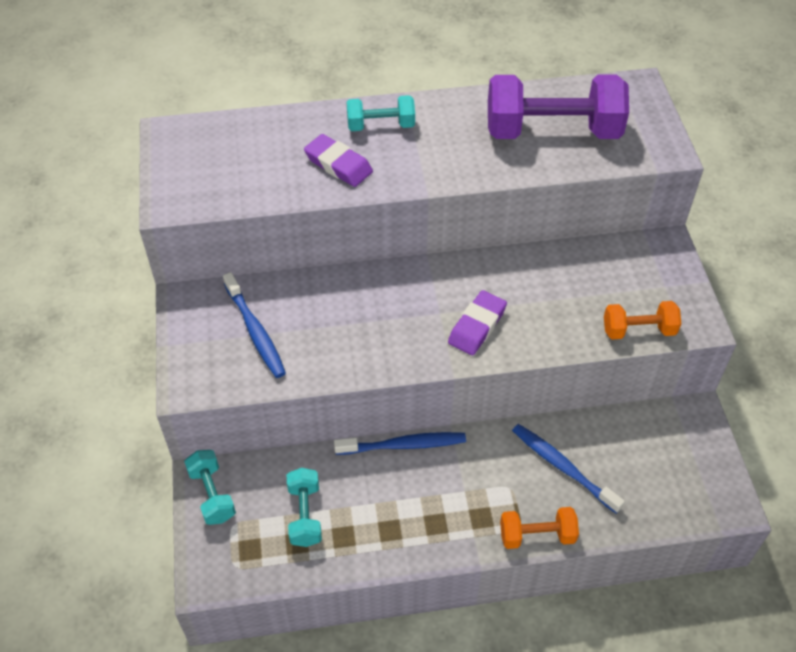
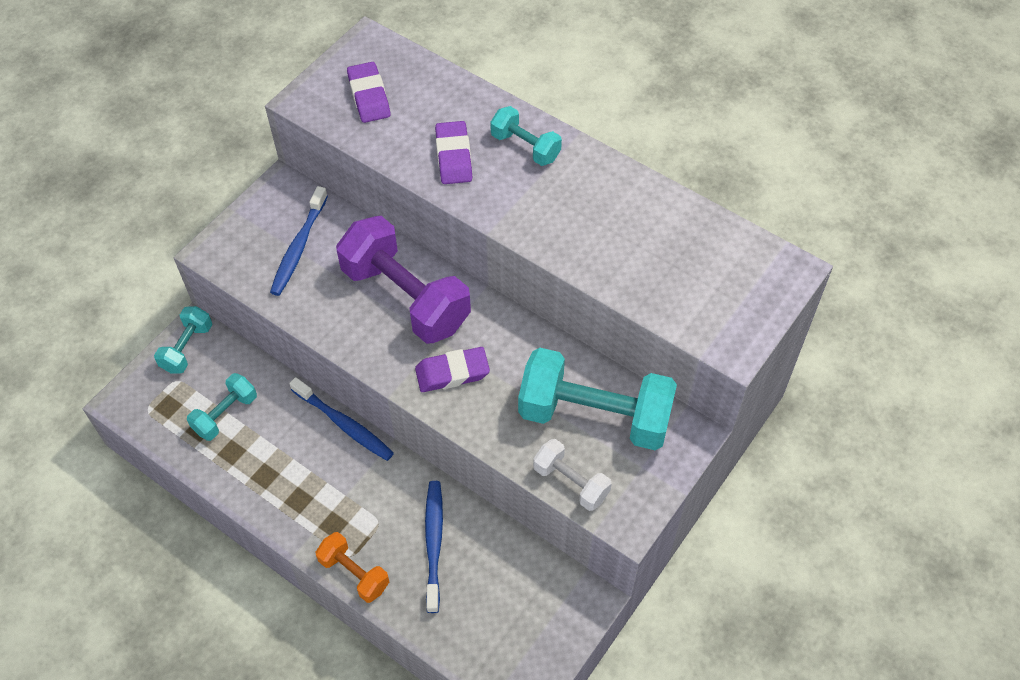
camera: 45 degrees right, 5 degrees up
(219, 168) = (369, 96): none -> purple eraser
(552, 131) = (656, 254): purple dumbbell -> purple dumbbell (406, 297)
(599, 279) = (594, 416): none -> turquoise dumbbell
(638, 330) = (571, 482): orange dumbbell -> white dumbbell

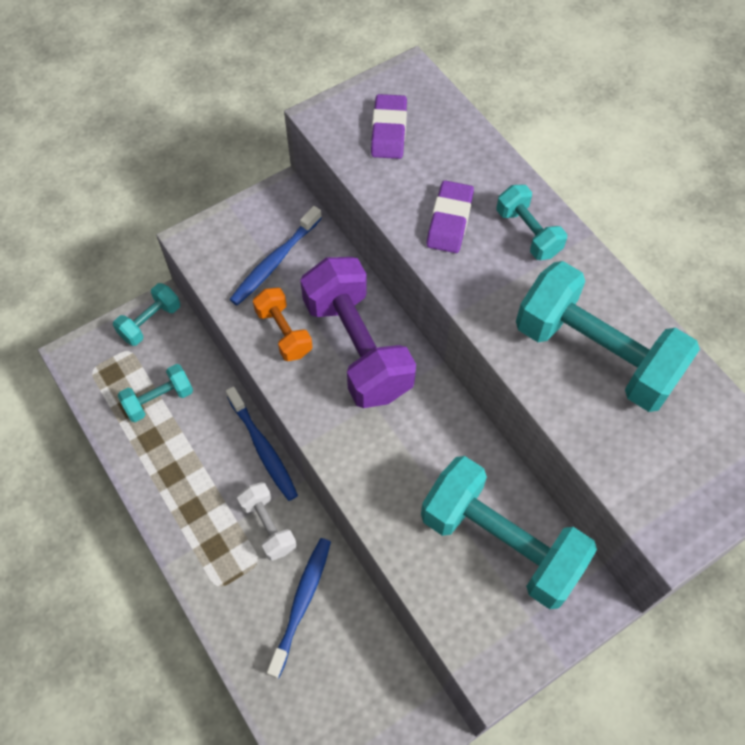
camera: 20 degrees right, 5 degrees up
(354, 573) = (215, 605): orange dumbbell -> orange dumbbell (284, 332)
(452, 373) = (373, 444): purple eraser -> none
(571, 482) = (449, 608): white dumbbell -> white dumbbell (268, 526)
(619, 227) = (595, 354): none -> turquoise dumbbell

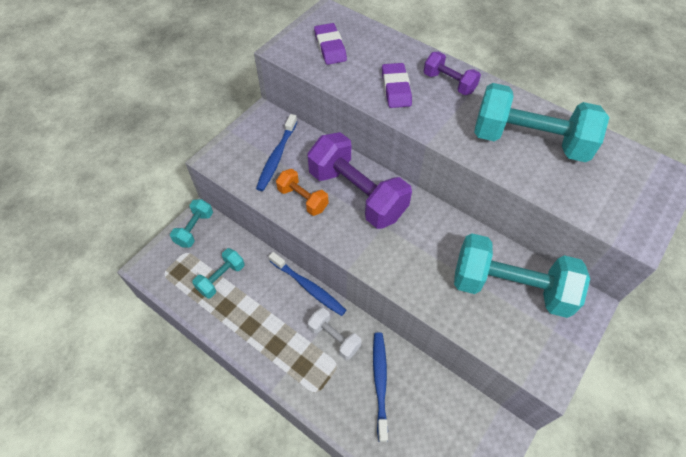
camera: 20 degrees left, 5 degrees down
(528, 233) = (449, 83): turquoise dumbbell -> purple dumbbell

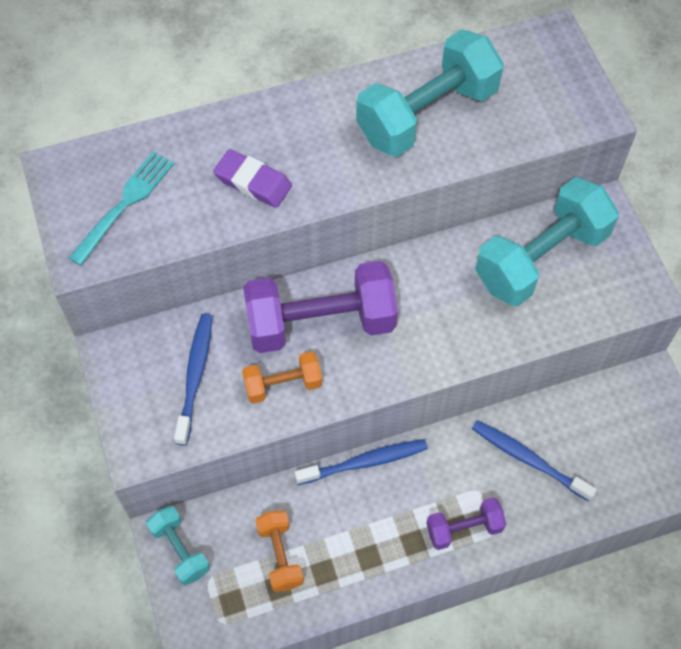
camera: 55 degrees left, 5 degrees up
(221, 278) = (280, 555): turquoise dumbbell -> orange dumbbell
(277, 157) = (195, 376): blue toothbrush -> blue toothbrush turned 135 degrees counterclockwise
(330, 47) = (124, 205): purple eraser -> turquoise fork
(334, 338) = (447, 473): white dumbbell -> none
(449, 83) = (288, 126): purple dumbbell -> purple dumbbell (464, 528)

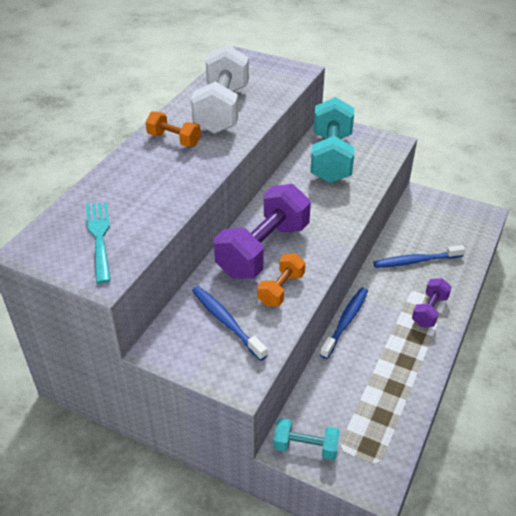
camera: 45 degrees left, 20 degrees down
(253, 182) = (167, 183): purple eraser -> none
(280, 555) = (362, 400): orange dumbbell -> orange dumbbell (174, 140)
(427, 114) = (222, 110): turquoise dumbbell -> white dumbbell

